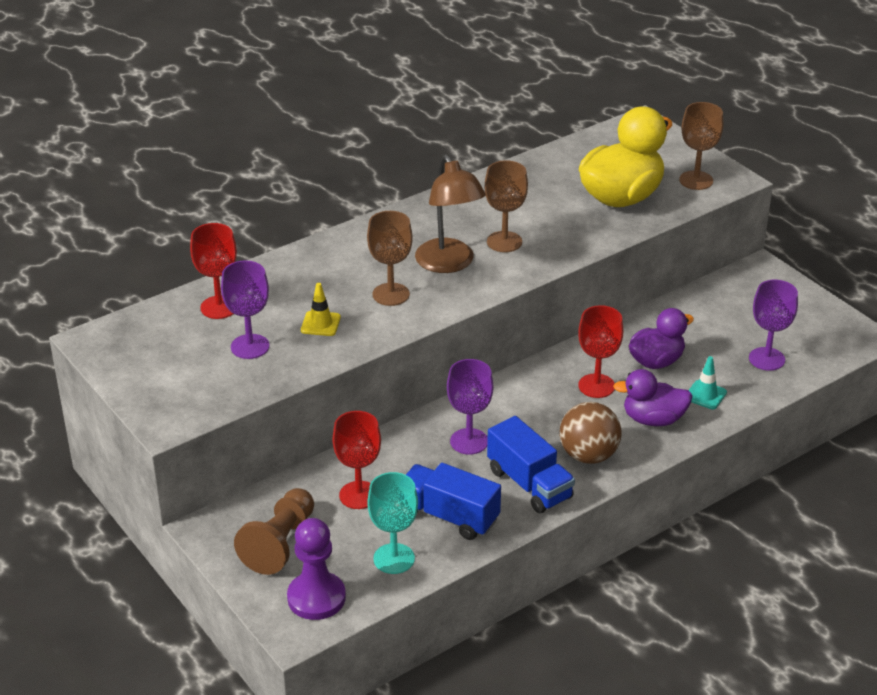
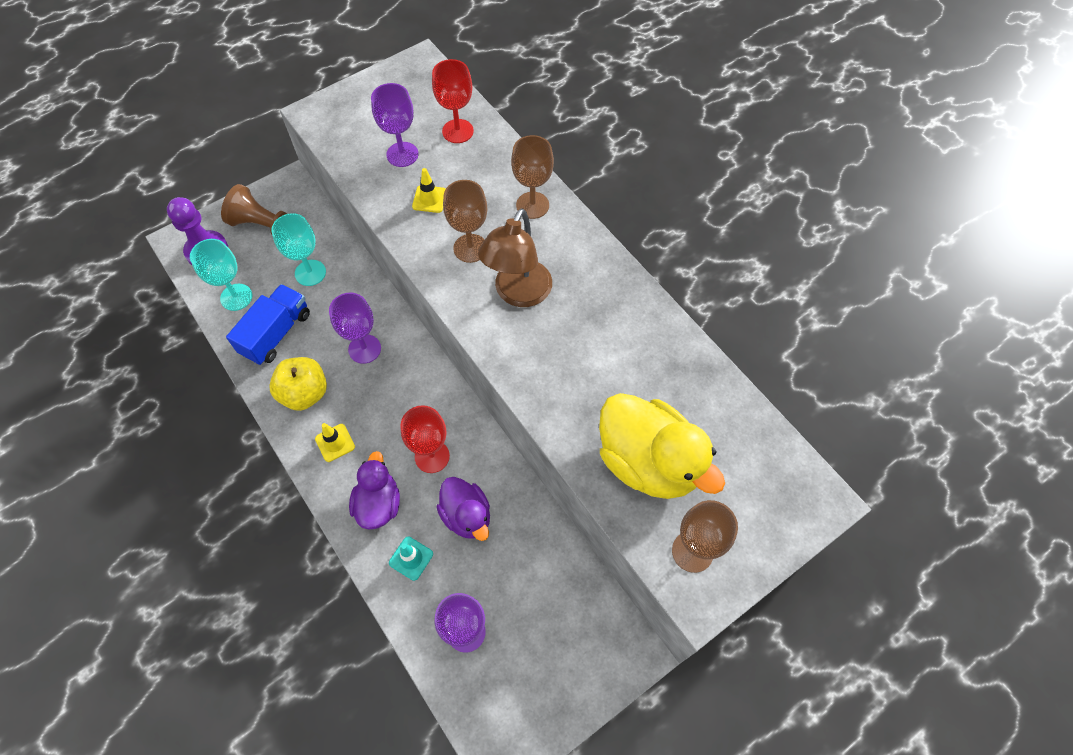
camera: 90 degrees right, 25 degrees up
(359, 495) = (310, 273): red goblet -> turquoise goblet
(449, 264) = (518, 294): brown lamp -> brown lamp turned 45 degrees counterclockwise
(504, 242) = (556, 342): brown goblet -> brown goblet (532, 205)
(529, 484) = (304, 393): blue truck -> yellow apple
(588, 455) = (335, 443): brown ball -> yellow traffic cone

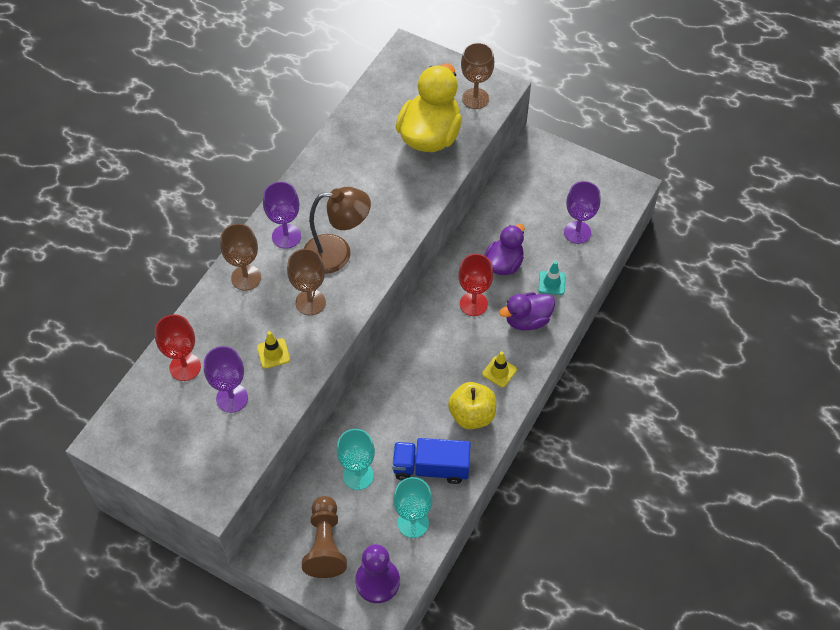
camera: 115 degrees left, 5 degrees down
(364, 349) = (410, 393): purple goblet -> purple goblet (286, 236)

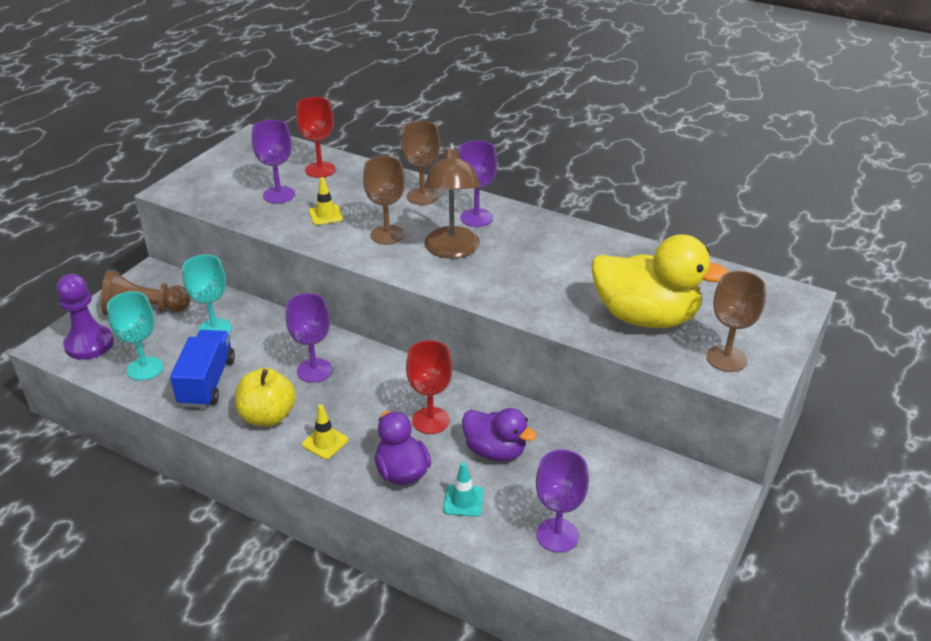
camera: 90 degrees right, 20 degrees down
(416, 388) = (314, 370): none -> purple goblet

